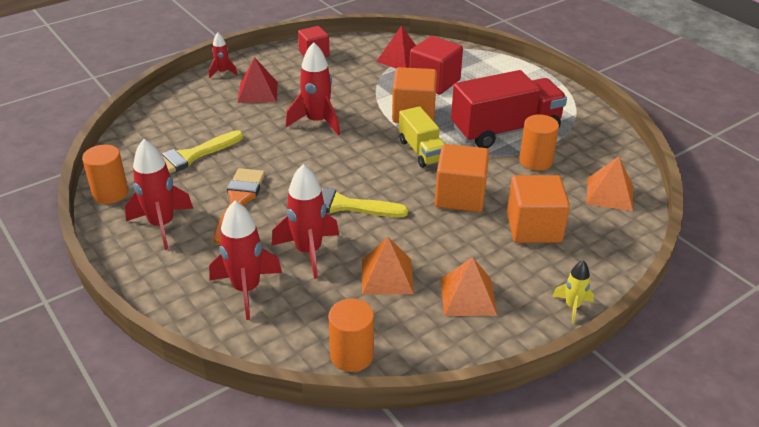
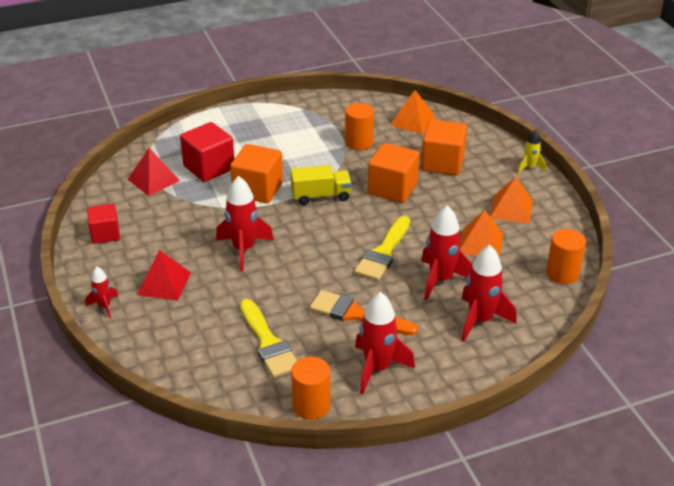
camera: 75 degrees left, 0 degrees up
(505, 130) = (309, 147): red truck -> none

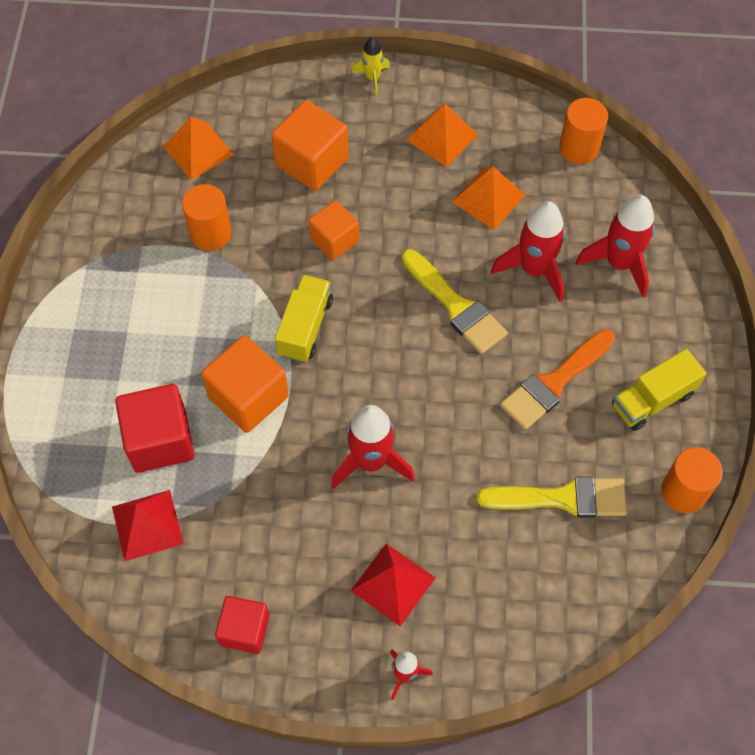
camera: 65 degrees left, 25 degrees up
(377, 368) = (652, 400): red rocket -> yellow truck
(392, 189) = (334, 240): orange cube -> orange cube, size x0.65

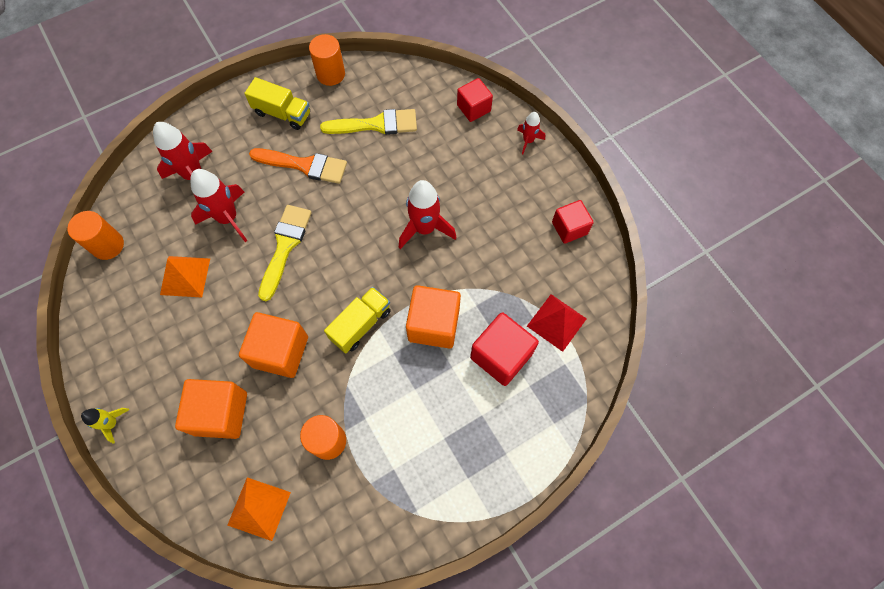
camera: 125 degrees left, 5 degrees up
(305, 327) = (361, 324): yellow truck -> yellow truck turned 150 degrees clockwise
(334, 240) = (280, 352): orange cube -> orange cube, size x1.54
(393, 584) = (486, 174): red pyramid -> none
(442, 137) = (146, 337): orange pyramid -> none
(506, 640) = (473, 108): none -> red cube
(562, 498) = (376, 124): yellow brush -> yellow brush turned 120 degrees clockwise

